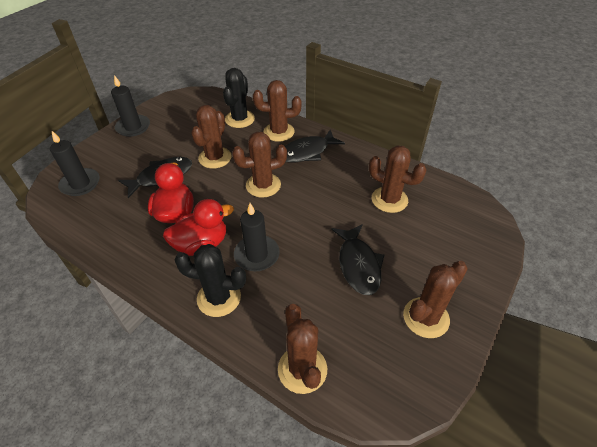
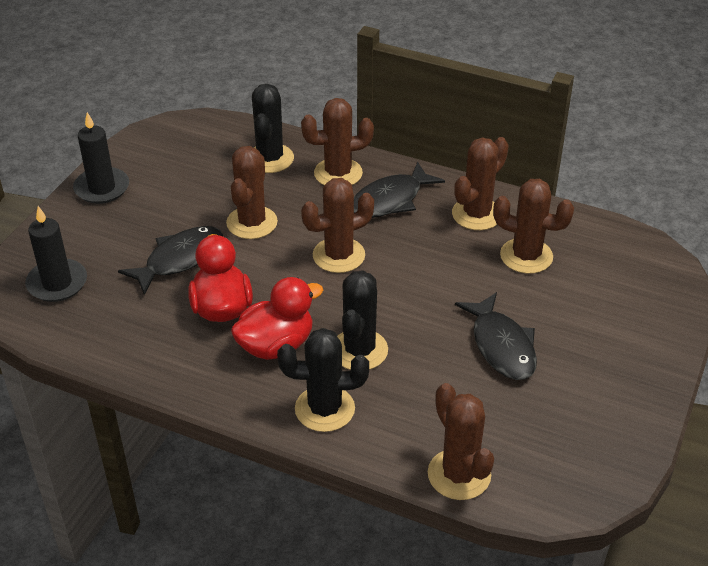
camera: 10 degrees left, 5 degrees down
(257, 255) = (359, 350): black candle -> black cactus
(426, 317) = (601, 398): brown cactus -> brown cactus (477, 214)

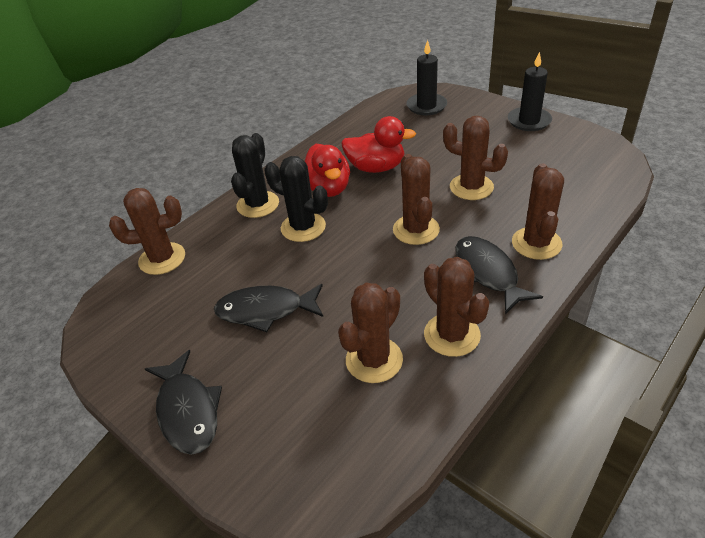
camera: 110 degrees right, 0 degrees up
(180, 259) = (435, 152): black fish -> black fish (187, 411)
(270, 158) = (563, 203): black cactus -> none

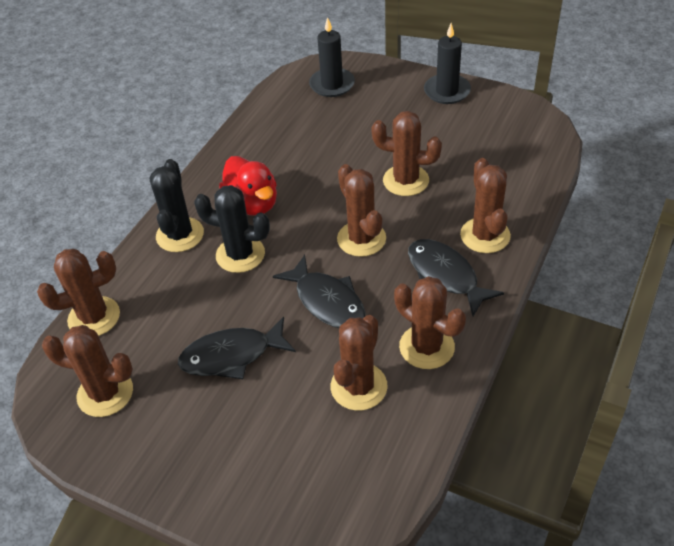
camera: 15 degrees left, 5 degrees up
(145, 323) = (105, 393): none -> brown cactus
(187, 411) = (188, 475): black fish -> black fish (327, 301)
(376, 167) = (298, 170): red duck -> none

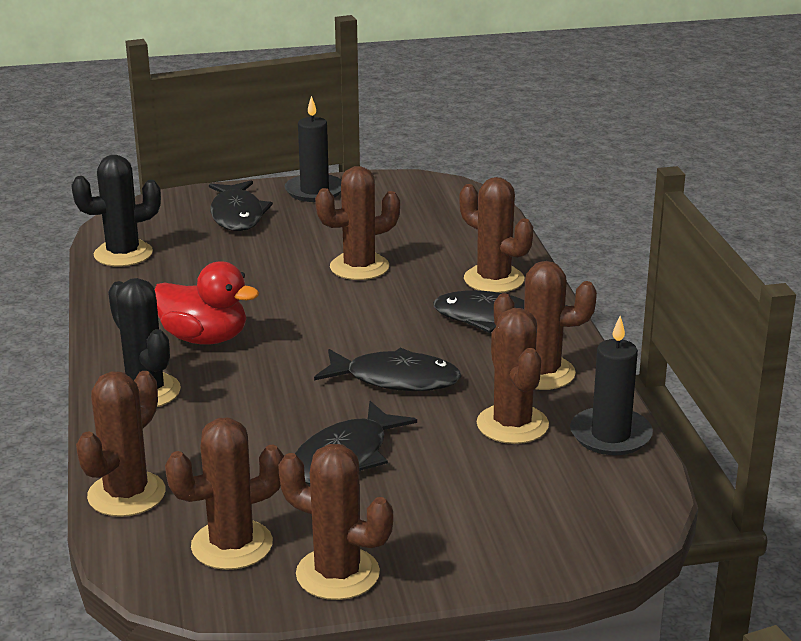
camera: 40 degrees left, 20 degrees down
(240, 254) = (246, 381): black cactus -> black cactus (123, 254)
(332, 85) = (172, 221): black candle -> black candle (610, 435)
(361, 239) = (370, 323): brown cactus -> brown cactus (337, 574)
(376, 95) = (237, 215): none -> black fish

